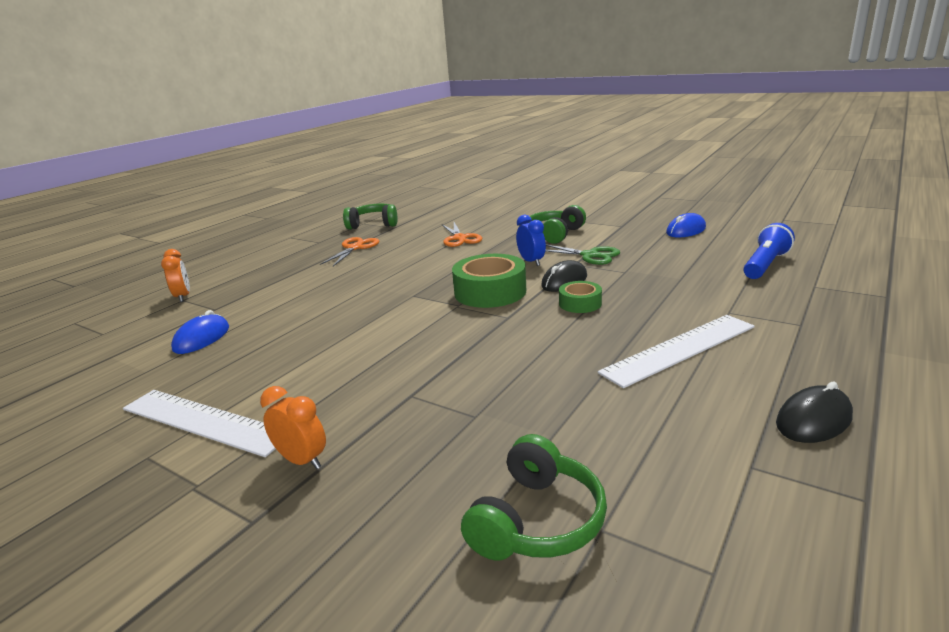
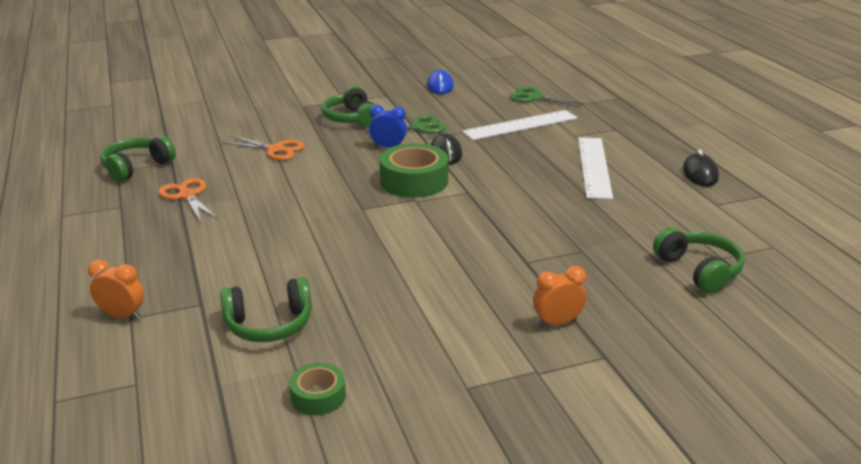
camera: 55 degrees left, 5 degrees up
(202, 338) = (269, 324): blue mouse -> green headphones
(204, 421) = (444, 351): white ruler -> white ruler (520, 125)
(580, 303) = (490, 164): green tape -> green tape (318, 396)
(765, 265) = (534, 98): blue flashlight -> green scissors

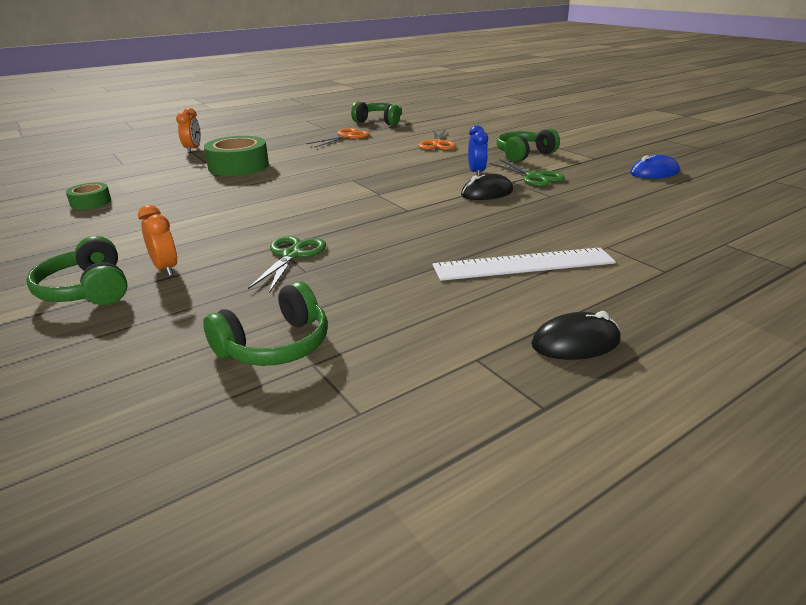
camera: 75 degrees right, 0 degrees up
(269, 324) = (179, 179): green headphones -> green headphones (88, 290)
(414, 181) = (415, 189): green tape -> green tape (238, 166)
(520, 125) = (600, 216): white ruler -> none
(534, 98) = (697, 216): green scissors -> green scissors (292, 255)

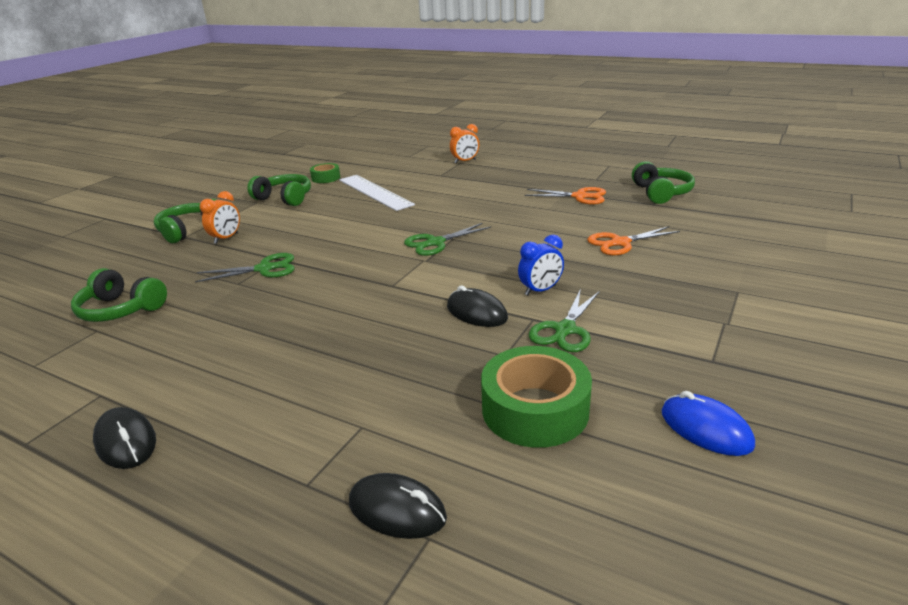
camera: 65 degrees right, 0 degrees up
(238, 166) = (441, 188): green tape -> green tape (535, 409)
(352, 185) = (435, 243): none -> green scissors
(523, 264) = (288, 378): white ruler -> white ruler (375, 192)
(524, 154) = (652, 303): green headphones -> green headphones (284, 198)
(699, 248) = (397, 510): none -> black mouse

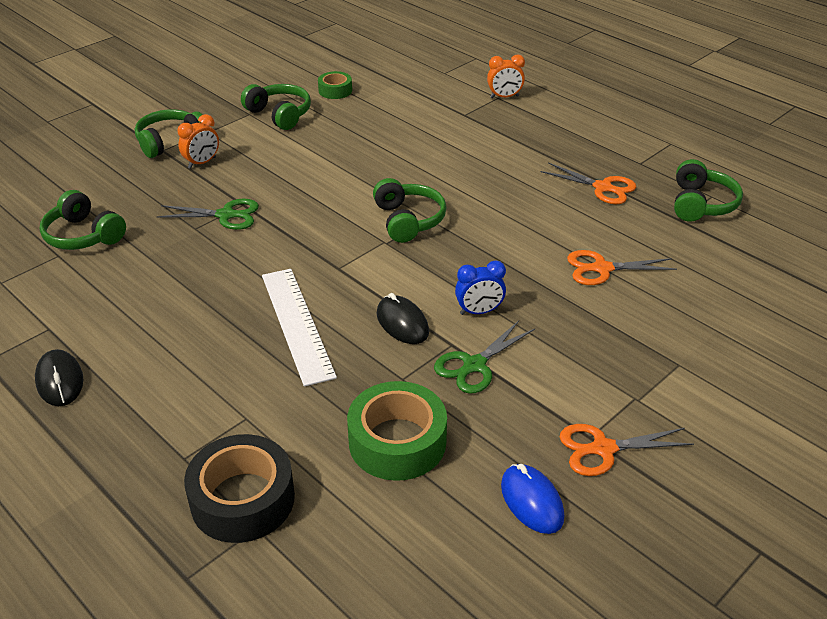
camera: 15 degrees right, 10 degrees up
(375, 192) = (379, 127): white ruler -> white ruler (297, 324)
(397, 510) = (242, 499): black mouse -> black tape
(435, 243) = (408, 220): green scissors -> green headphones
(732, 367) = (603, 449): none -> orange scissors

